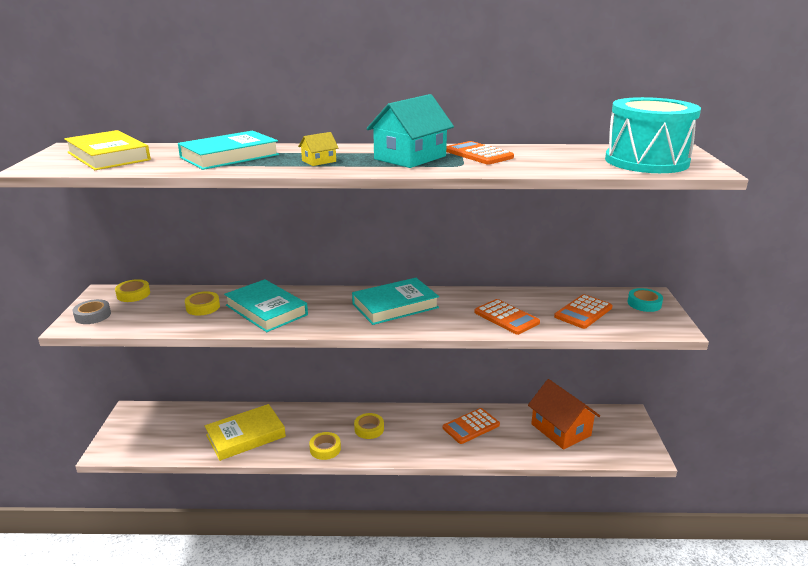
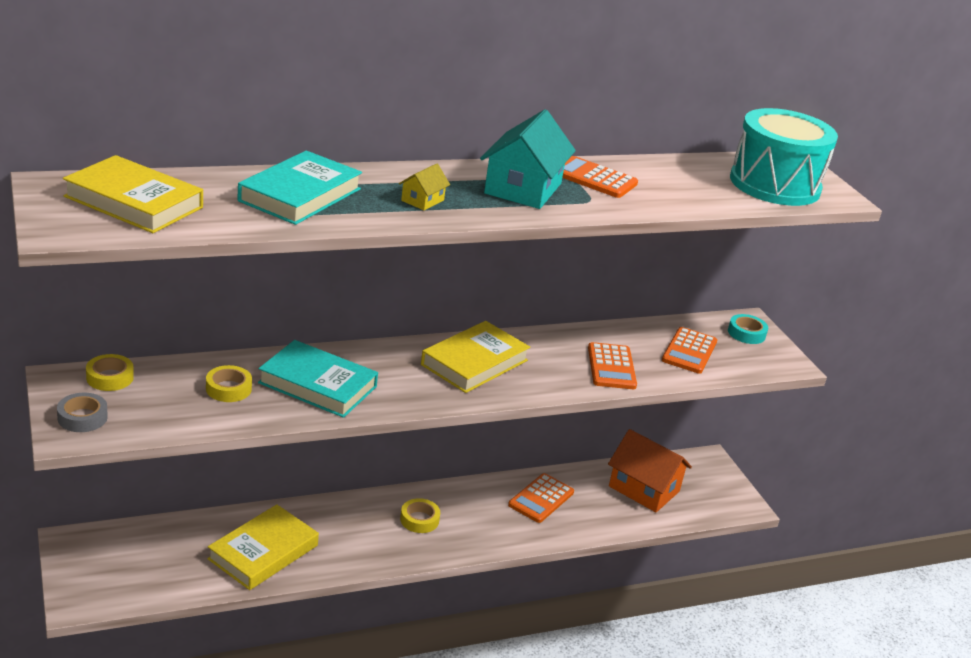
camera: 25 degrees left, 5 degrees up
(325, 449) = (379, 554): yellow tape -> none
(395, 306) = (474, 362): turquoise book -> yellow book
(506, 317) = (611, 367): orange calculator -> orange calculator turned 60 degrees clockwise

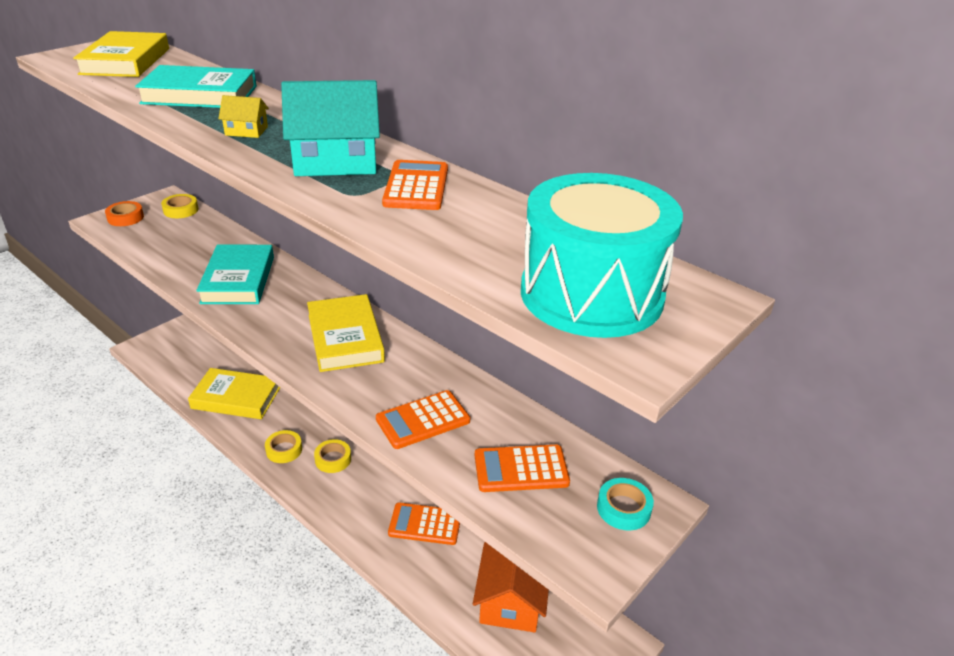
camera: 65 degrees right, 5 degrees up
(82, 417) = (125, 218): grey tape -> orange tape
(228, 389) = (202, 250): yellow tape -> yellow tape (284, 450)
(474, 362) = (345, 338): yellow book -> yellow book turned 60 degrees clockwise

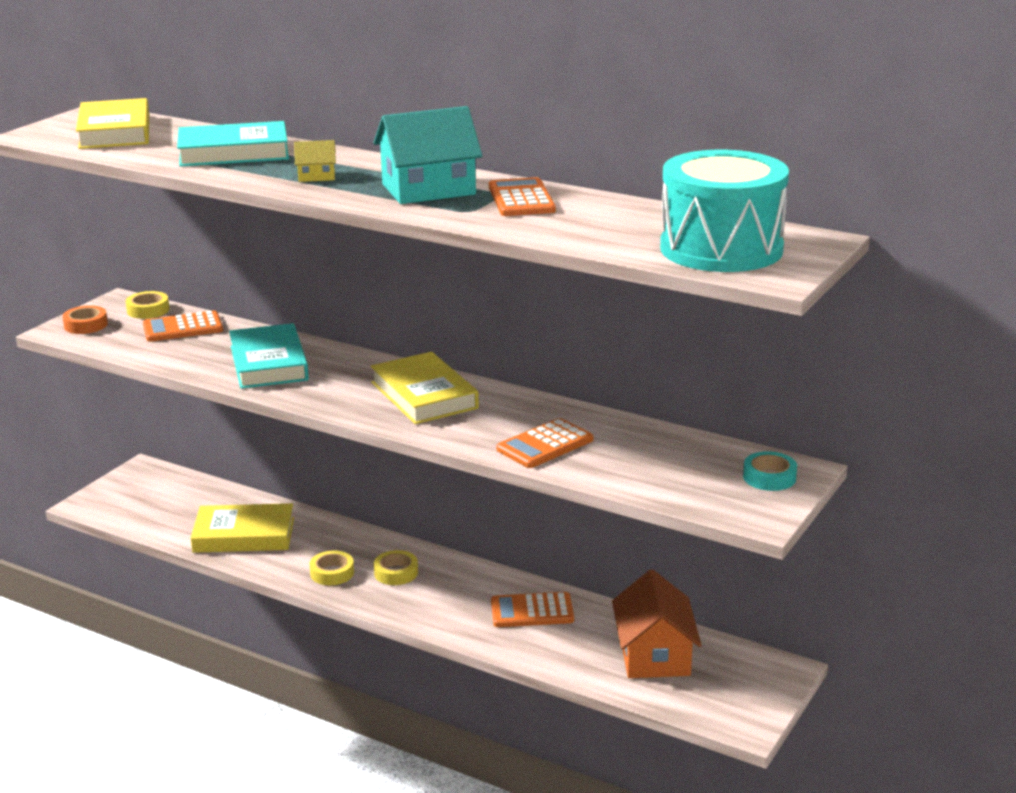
camera: 10 degrees left, 10 degrees down
(521, 469) = (660, 465): orange calculator -> orange calculator (183, 328)

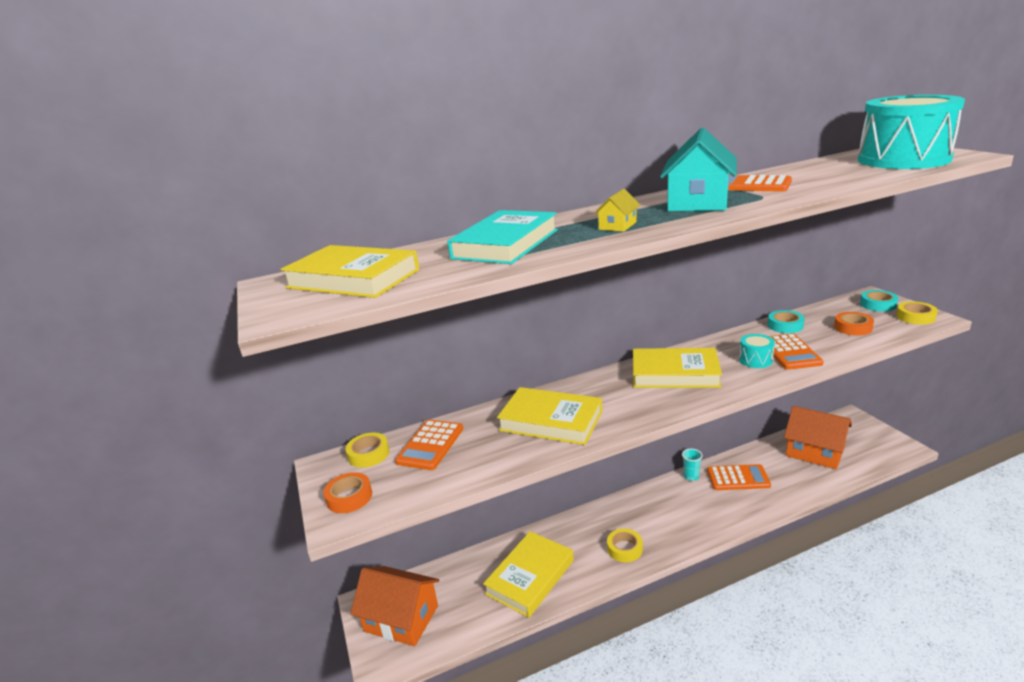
camera: 50 degrees left, 0 degrees up
(139, 492) = (401, 618): none -> orange house
(268, 363) = (551, 421): turquoise book -> yellow book
(396, 573) = (648, 518): yellow tape -> yellow tape (915, 317)
(502, 579) = (691, 476): none -> turquoise cup
(503, 430) = (755, 360): none -> turquoise drum
(532, 611) = (738, 478): orange calculator -> orange calculator turned 120 degrees counterclockwise
(624, 430) = (785, 325): none -> turquoise tape
(665, 471) = (853, 327): none -> orange tape

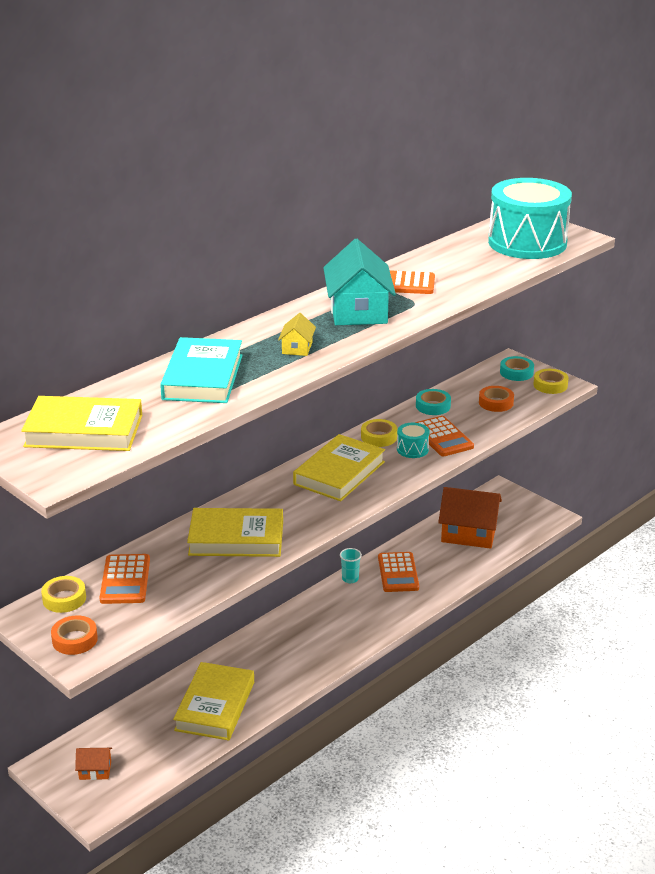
camera: 25 degrees left, 5 degrees up
(401, 618) = (95, 770): orange house -> orange house, size x0.47
(624, 549) = (302, 661): yellow tape -> yellow tape (379, 437)
(675, 373) = (339, 473): yellow book -> yellow book turned 45 degrees counterclockwise
(738, 478) = (398, 573): orange calculator -> orange calculator turned 105 degrees clockwise

